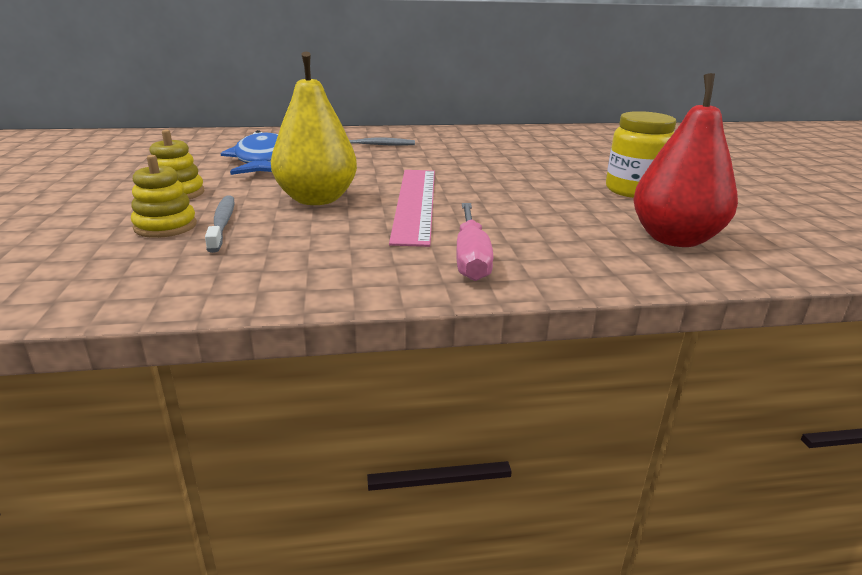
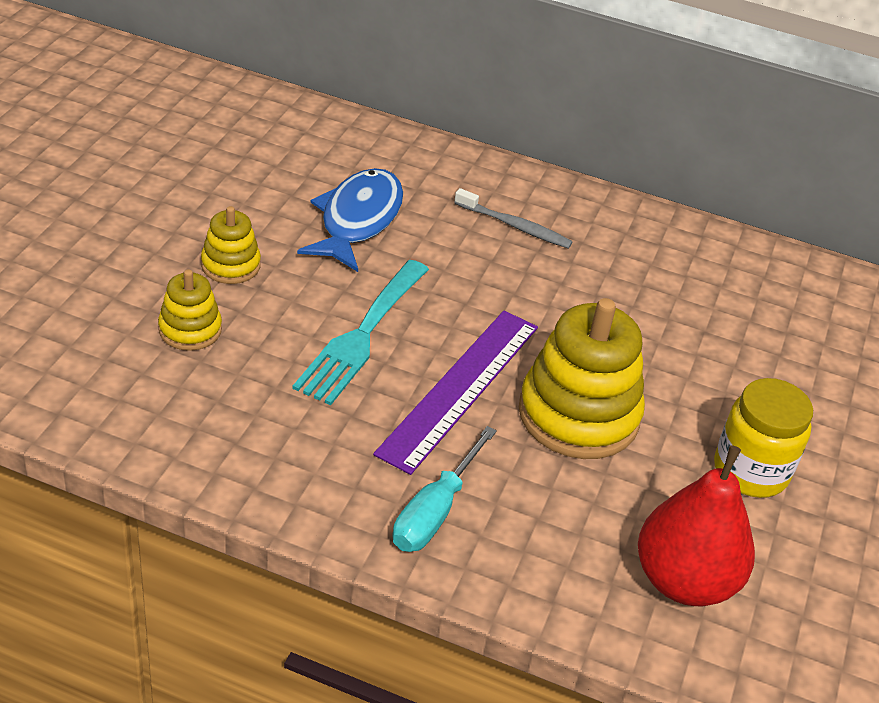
camera: 25 degrees right, 15 degrees up
(222, 223) = (243, 346): grey toothbrush -> none
(316, 199) = (361, 336): yellow pear -> turquoise fork
(415, 203) = (460, 388): pink ruler -> purple ruler
(471, 258) = (435, 511): pink screwdriver -> turquoise screwdriver
(506, 195) = (578, 415): none -> yellow stacking toy

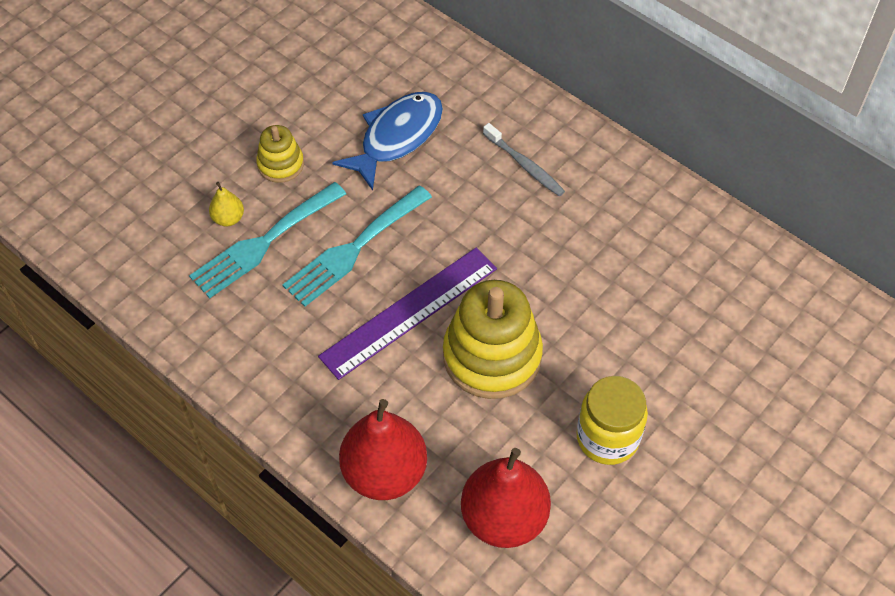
camera: 25 degrees right, 15 degrees up
(190, 329) = (228, 218): yellow stacking toy -> yellow pear
(247, 348) = (263, 243): none -> turquoise fork
(435, 511) = (343, 414): turquoise screwdriver -> none
(518, 564) = (384, 472): none -> red pear

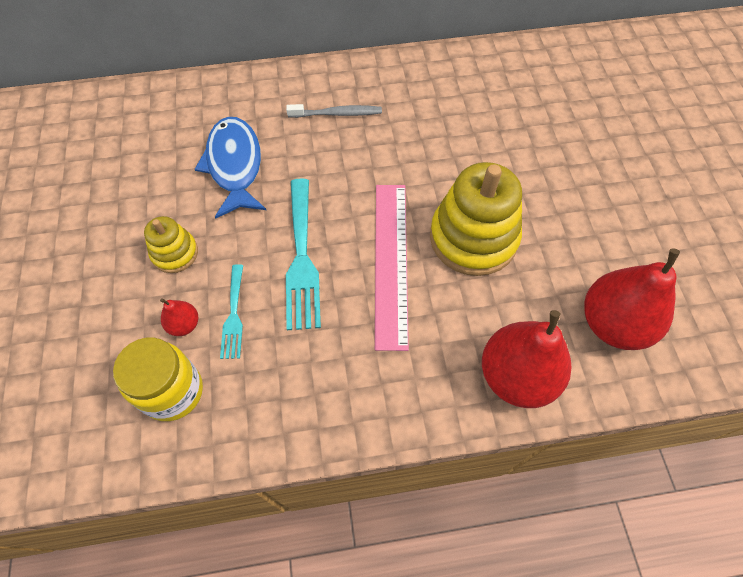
camera: 50 degrees left, 5 degrees up
(228, 218) = (184, 324): yellow pear -> red pear
(263, 243) = (233, 315): turquoise fork -> turquoise fork, size x0.56
(409, 312) = (391, 262): purple ruler -> pink ruler
(607, 438) = (593, 219): yellow jar -> yellow jar (173, 391)

